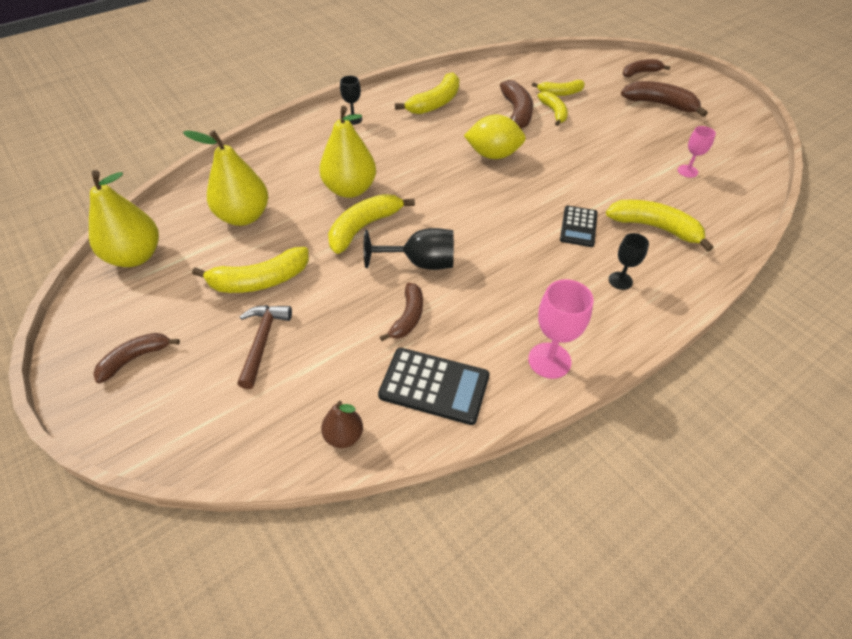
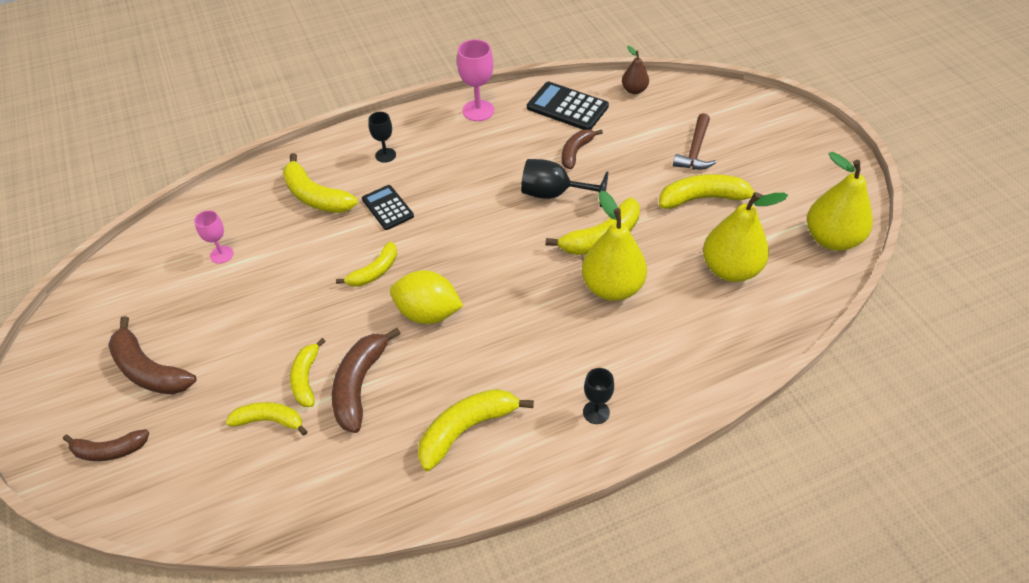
camera: 165 degrees left, 0 degrees up
(135, 358) = (794, 152): brown banana -> none
(553, 175) = (374, 272): none -> yellow banana
(578, 226) = (387, 208): black calculator -> black calculator turned 60 degrees counterclockwise

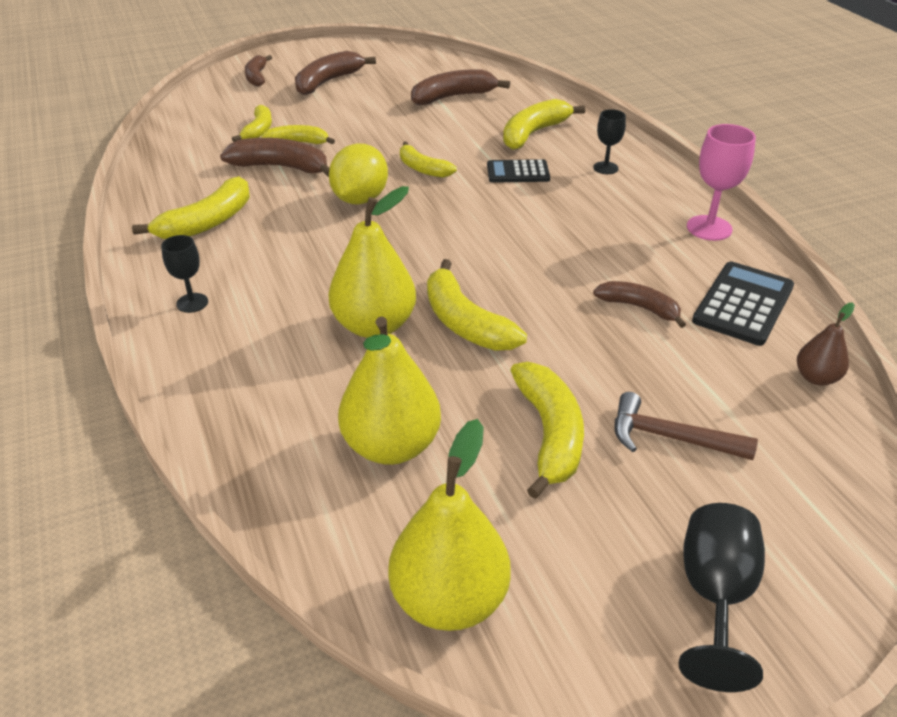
camera: 90 degrees right, 10 degrees down
(221, 254) = (453, 97): pink goblet -> brown banana
(387, 208) = (518, 172): black calculator -> black calculator turned 150 degrees counterclockwise
(466, 429) = (207, 222): yellow banana -> yellow banana turned 75 degrees clockwise
(554, 194) = (548, 285): black goblet -> black goblet (714, 596)

